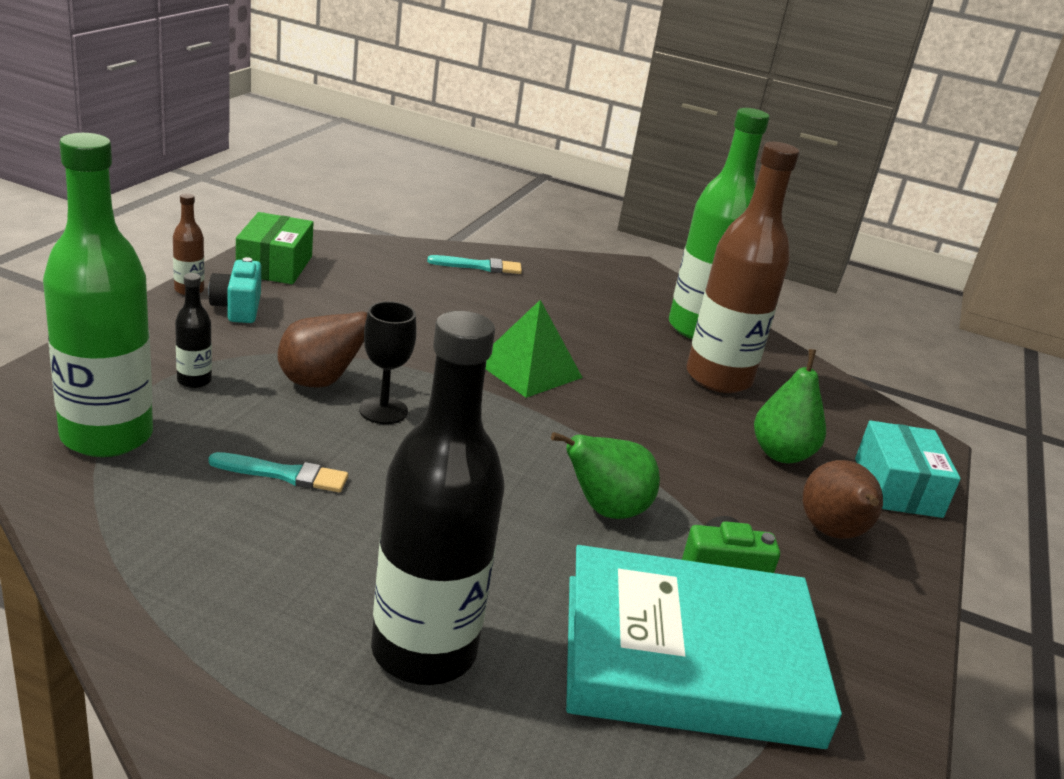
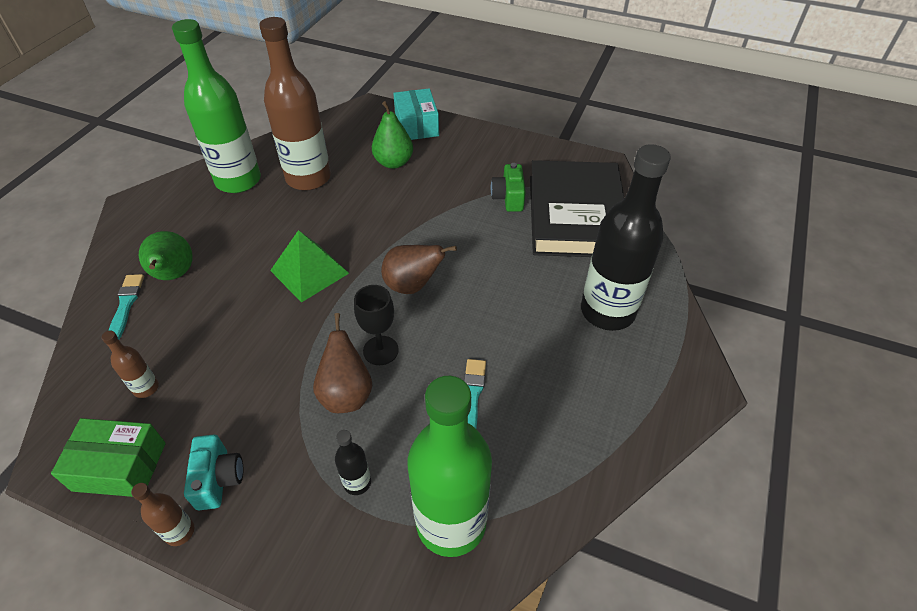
camera: 85 degrees left, 20 degrees up
(237, 308) = (218, 479): turquoise camera -> turquoise camera turned 90 degrees counterclockwise
(364, 276) = (146, 388): none -> brown bottle
(605, 510) = (468, 238): green pear -> green pear (174, 275)
(689, 659) = (576, 215): turquoise book -> black book
(833, 533) = (464, 154): brown pear -> brown pear (412, 285)
(897, 487) = (416, 125): turquoise box -> turquoise box turned 75 degrees clockwise

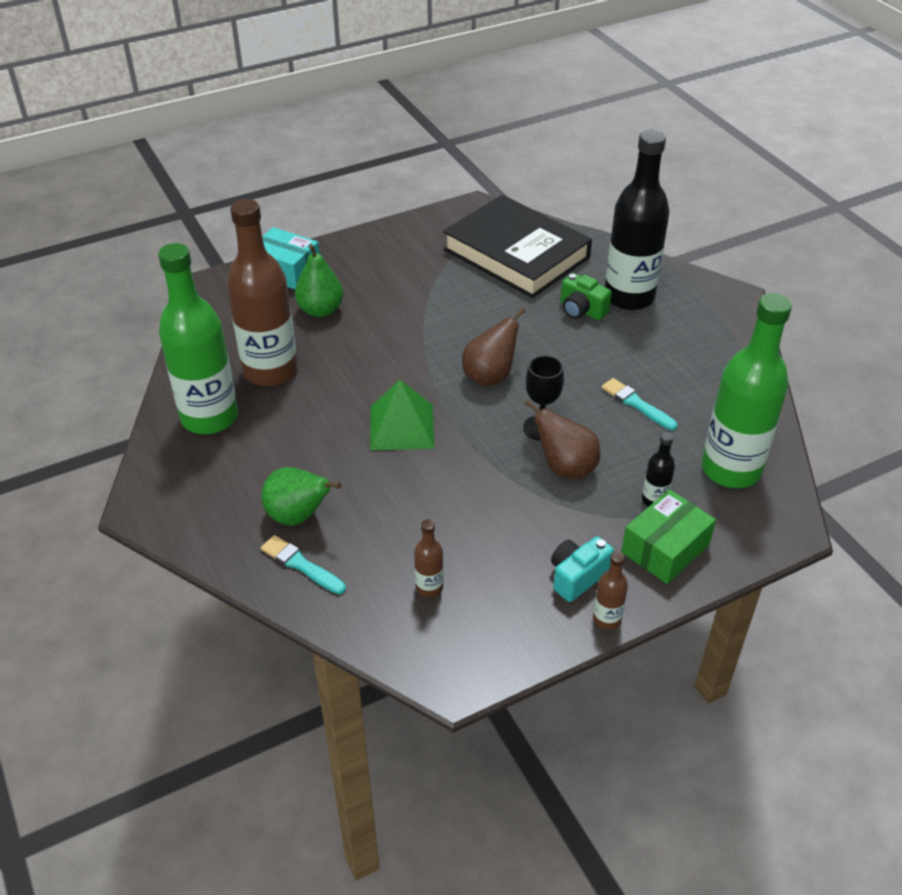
camera: 50 degrees left, 5 degrees down
(119, 466) = (504, 635): green box -> green box (665, 548)
(218, 479) = (577, 577): turquoise camera -> turquoise camera turned 75 degrees counterclockwise
(508, 198) = (453, 274): green camera -> green camera (581, 310)

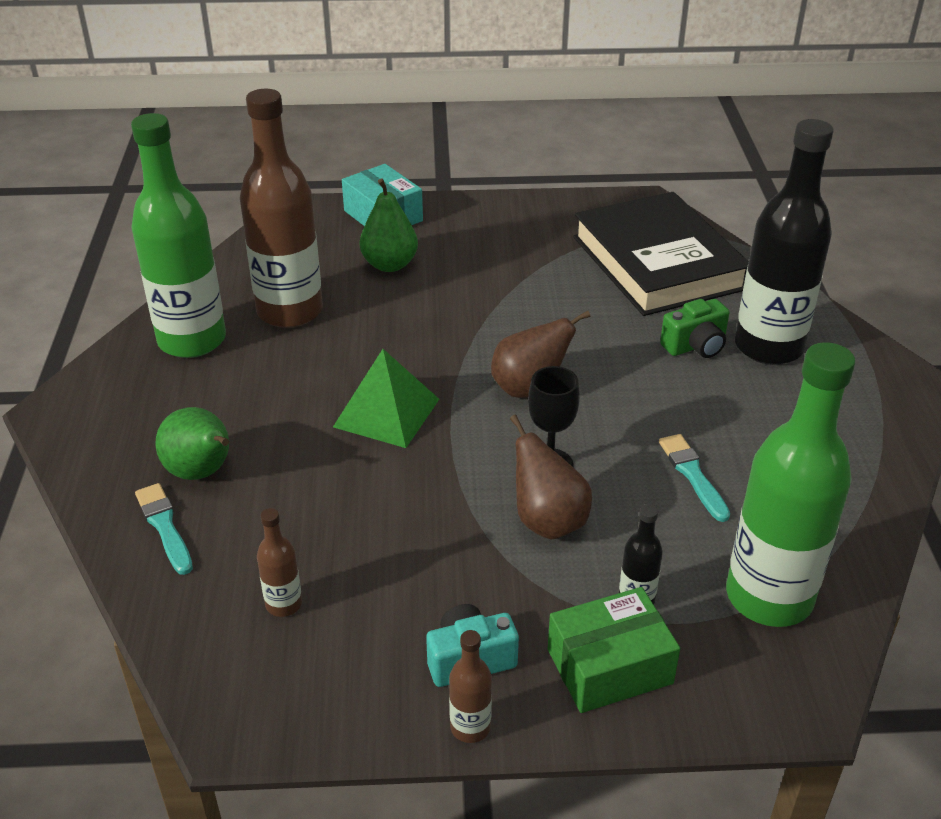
camera: 25 degrees right, 5 degrees down
(581, 310) = (695, 346): green camera -> green camera turned 90 degrees counterclockwise

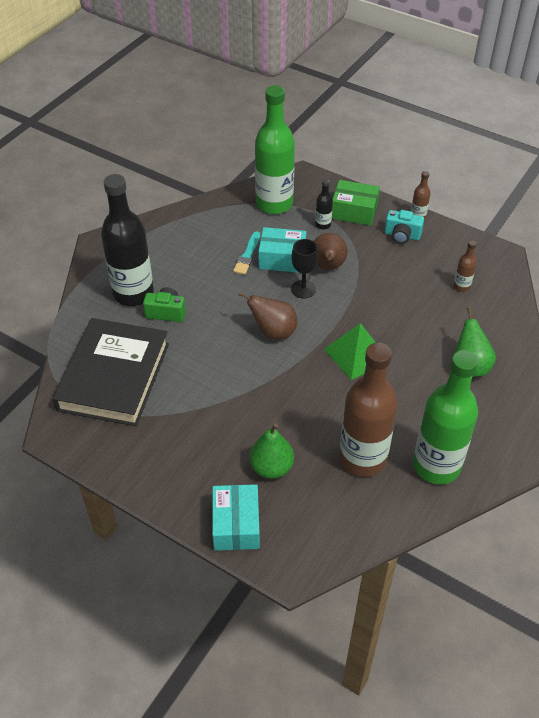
camera: 145 degrees left, 10 degrees up
(165, 527) = (499, 346): turquoise brush -> none
(634, 497) = (282, 259): none -> turquoise box

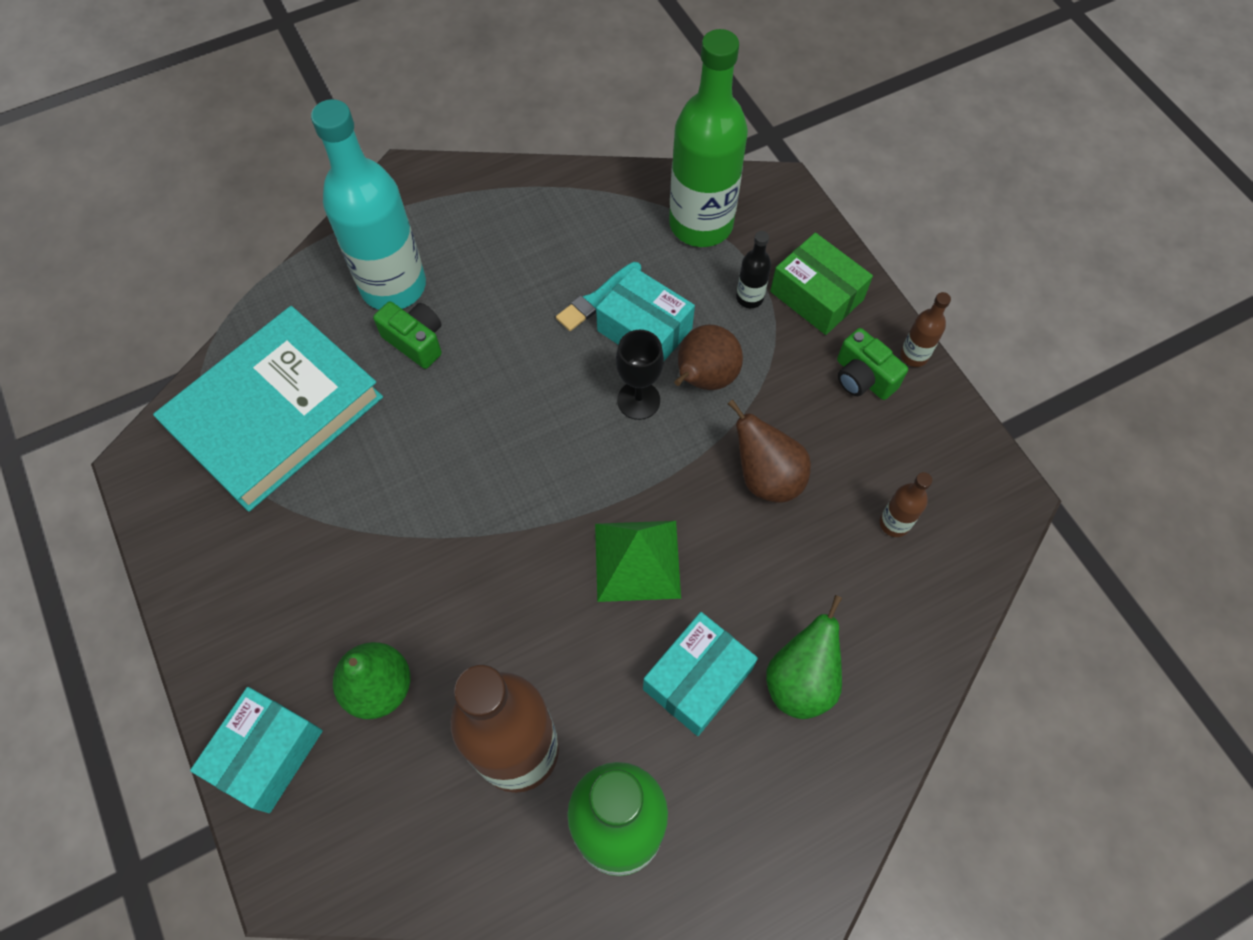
camera: 30 degrees right, 15 degrees up
(114, 376) = (275, 413): black book -> turquoise book
(133, 293) = (393, 286): black bottle -> turquoise bottle
(273, 332) = (542, 454): brown pear -> brown pear (766, 477)
(402, 235) = (863, 378): turquoise camera -> green camera
(423, 388) = (697, 679): none -> turquoise box

